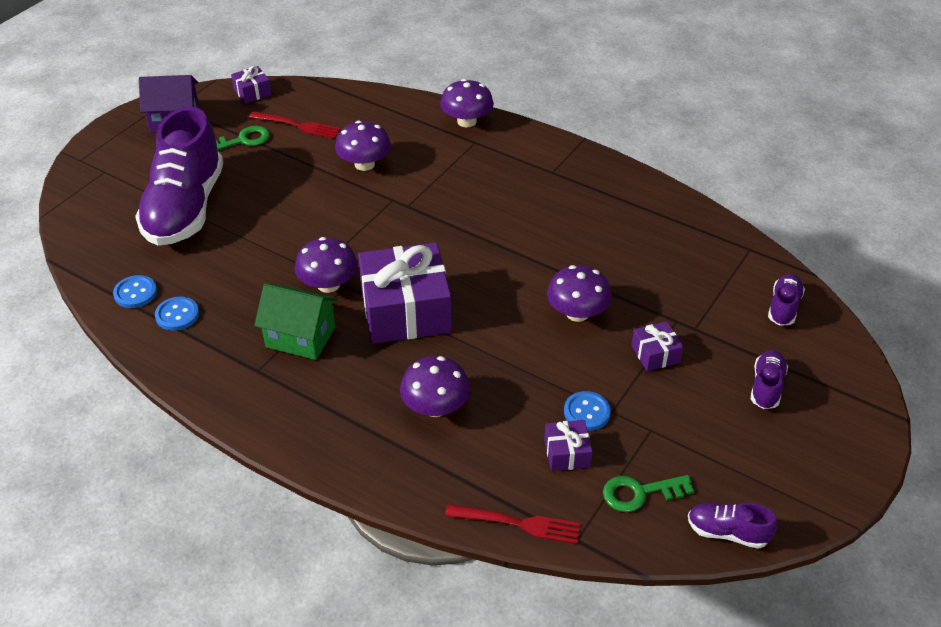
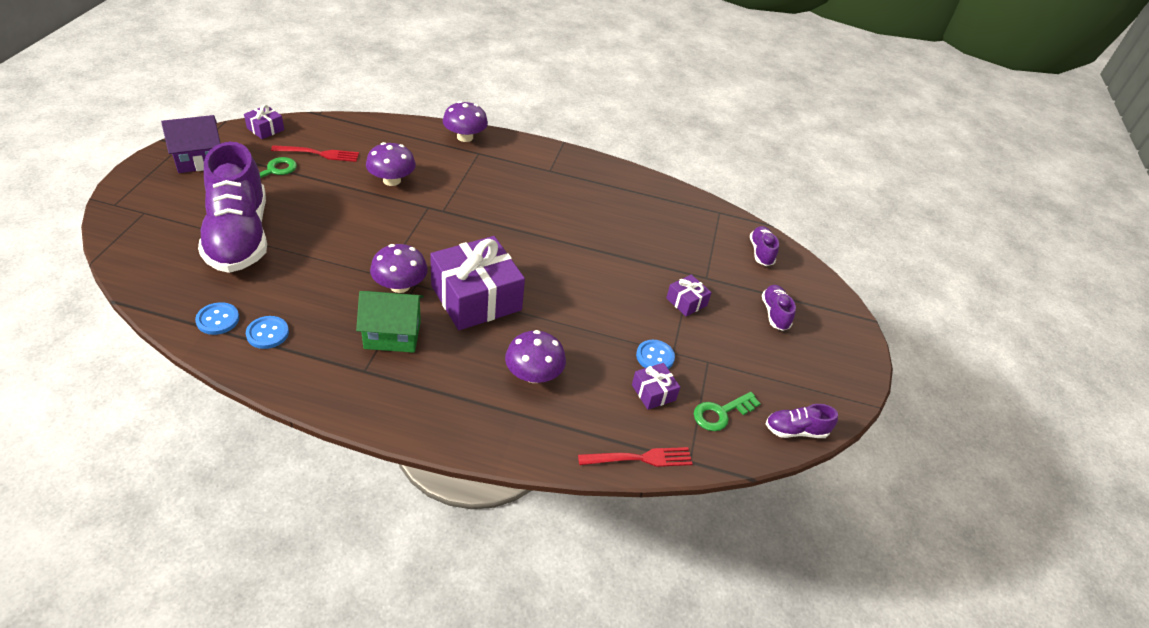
camera: 25 degrees left, 0 degrees up
(577, 313) = (615, 279): purple mushroom -> none

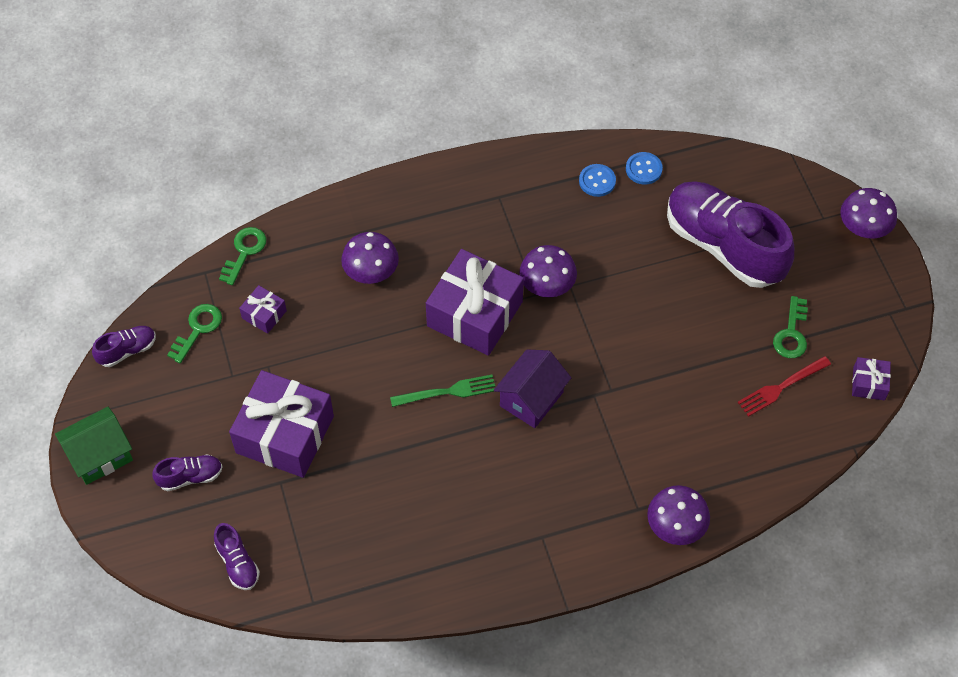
camera: 155 degrees right, 15 degrees up
(199, 160) = (865, 301): purple house -> purple house (531, 399)
(391, 180) = (678, 401): purple mushroom -> purple mushroom (863, 227)
(392, 335) = (508, 237): green house -> green house (100, 456)
(543, 264) = (448, 391): none -> green fork
(640, 458) = (244, 252): red fork -> green key
(655, 357) = (281, 351): blue button -> none
(686, 302) = (285, 434): purple gift -> purple gift, size x2.22
(774, 314) = (190, 477): purple shoe -> purple shoe turned 75 degrees counterclockwise

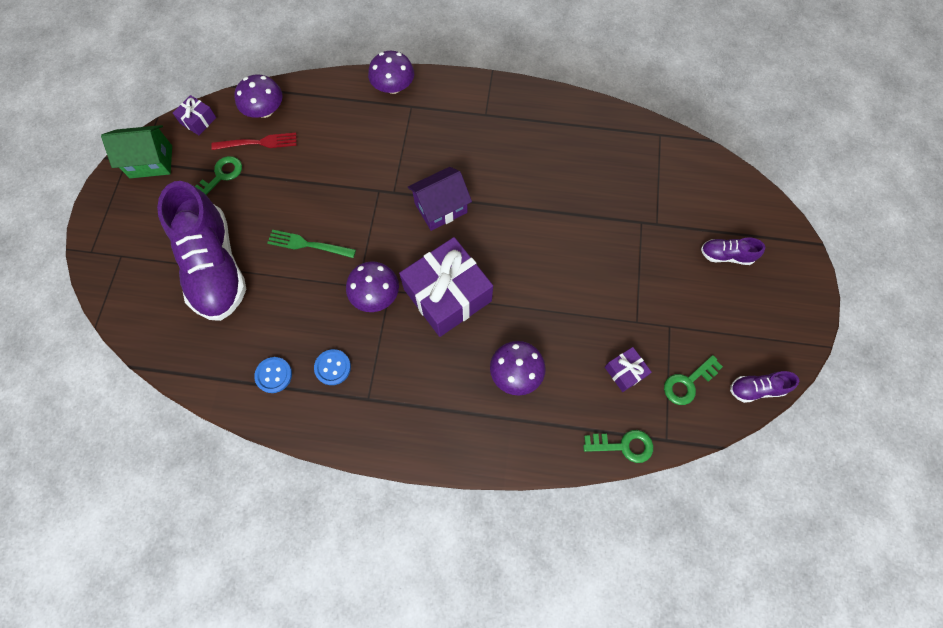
camera: 155 degrees left, 10 degrees up
(100, 456) = (796, 302): green house -> green house (151, 161)
(237, 563) = (706, 180): purple shoe -> none
(244, 252) = (623, 445): green key -> green key turned 135 degrees counterclockwise
(285, 434) = (641, 258): purple gift -> none
(448, 391) = (500, 240): green fork -> green fork (307, 244)
(643, 169) = (226, 369): blue button -> blue button (333, 367)
(863, 227) = (98, 234): purple mushroom -> purple mushroom (265, 110)

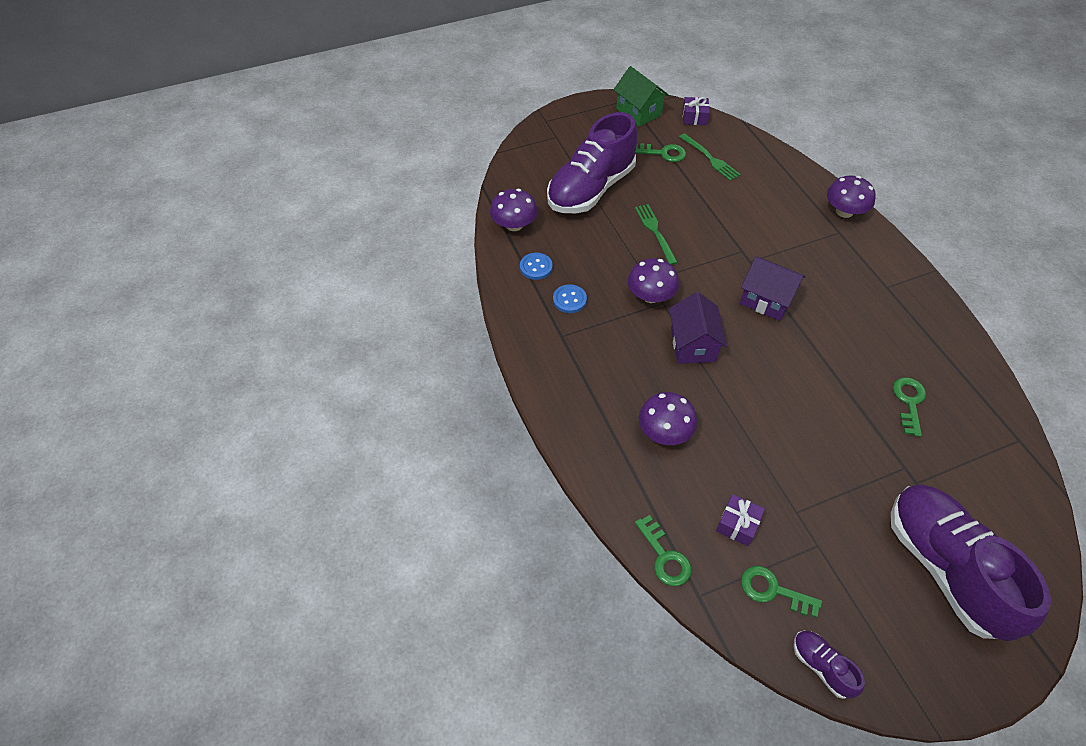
camera: 60 degrees right, 15 degrees down
(259, 142) = (710, 159): red fork -> green fork
(265, 110) = (740, 147): purple mushroom -> purple mushroom (514, 225)
(447, 295) = (692, 345): purple gift -> purple house
(592, 178) = (909, 402): none -> green key
(726, 255) = (945, 568): purple shoe -> purple shoe, size x2.35

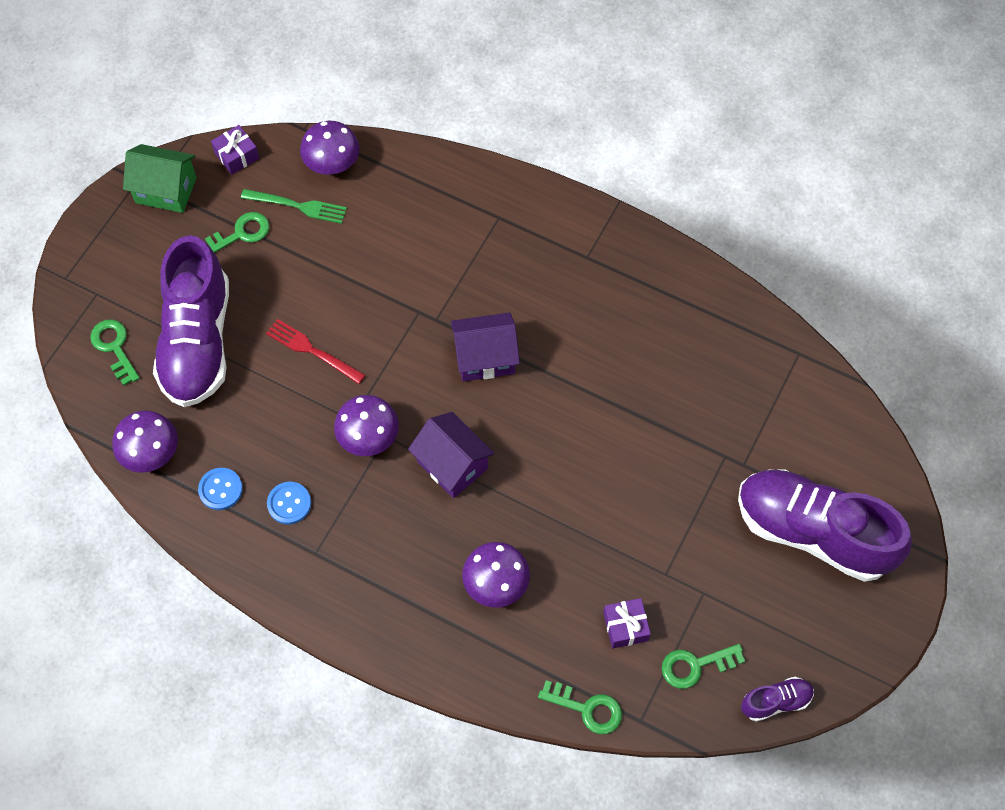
camera: 40 degrees left, 10 degrees up
(655, 231) = (312, 350): green fork -> red fork
(822, 666) = (775, 702): purple shoe -> purple shoe turned 150 degrees clockwise
(844, 211) = (486, 185): purple mushroom -> purple mushroom (332, 163)
(909, 402) = (687, 381): green key -> green key (114, 348)

